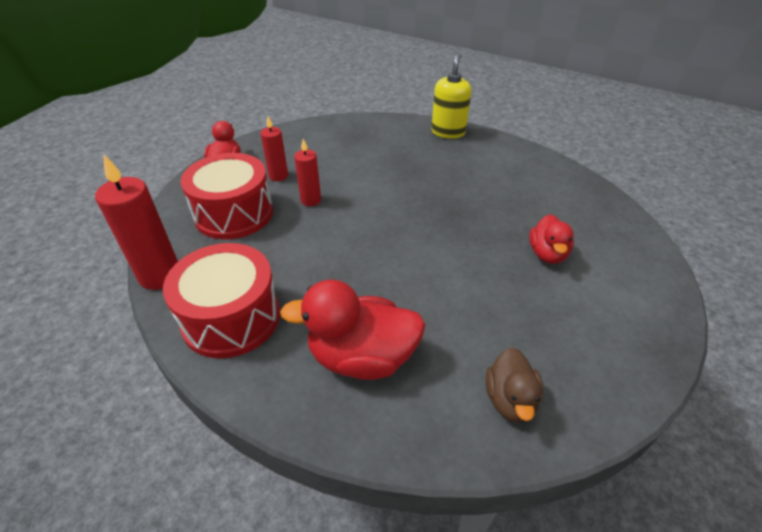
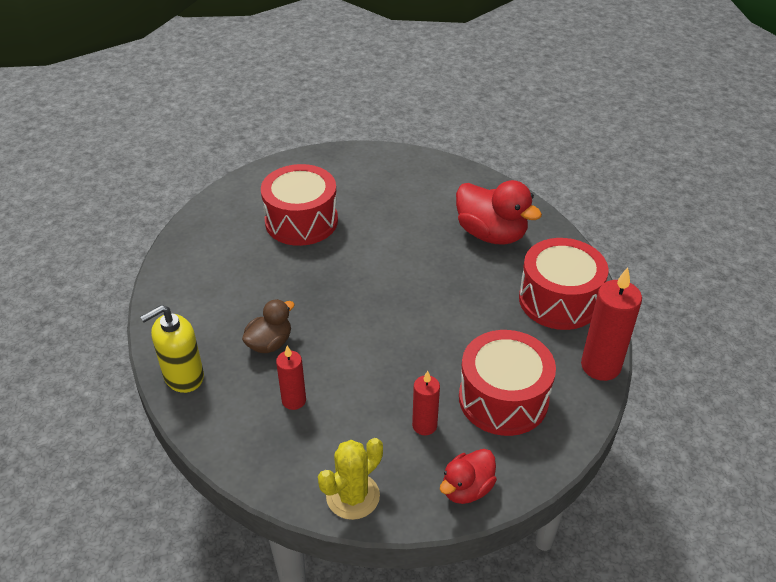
camera: 140 degrees left, 0 degrees up
(290, 134) = (353, 496): none -> yellow cactus
(311, 200) = (420, 371): red candle -> red candle (294, 400)
(510, 399) = (433, 179): brown duck -> brown duck (269, 343)
(547, 254) = (301, 221): red duck -> red drum

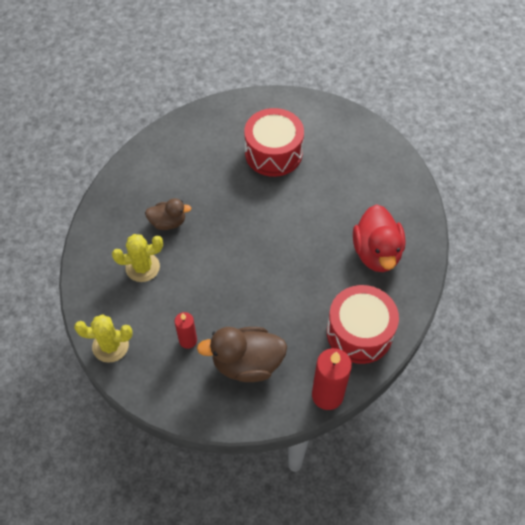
camera: 45 degrees right, 15 degrees up
(183, 376) = (108, 207): yellow soap dispenser -> none
(294, 400) = (142, 267): red candle -> yellow cactus
(467, 488) = (166, 394): red duck -> none
(503, 399) = (247, 363): red drum -> brown duck

